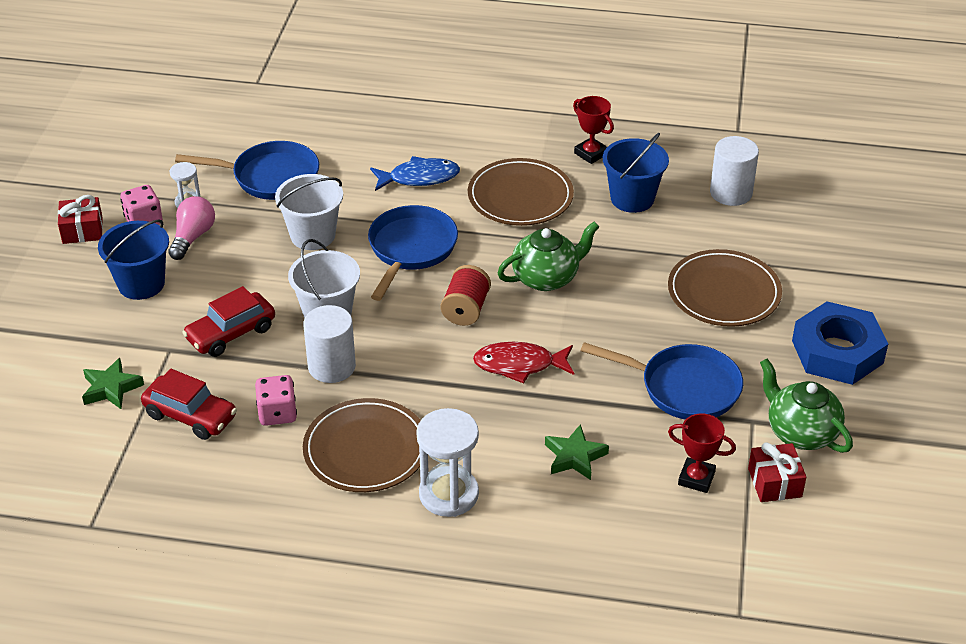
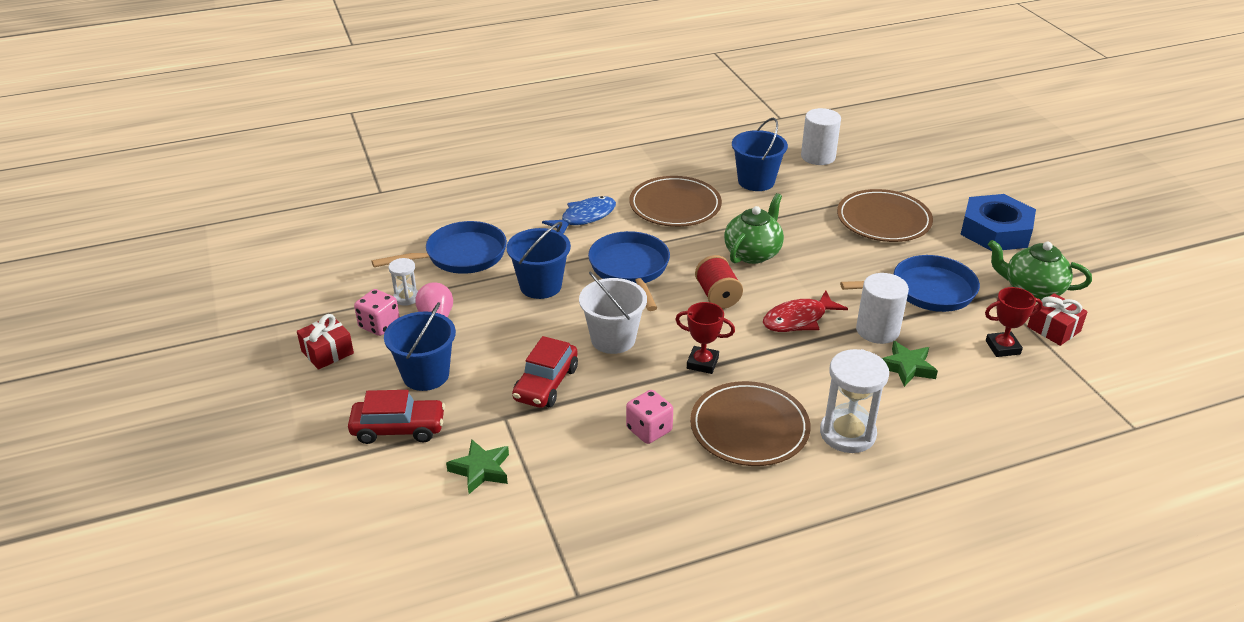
camera: 30 degrees left, 5 degrees down
(190, 416) = (576, 463): red car -> red car (398, 428)
(313, 235) = (540, 286): white bucket -> blue bucket
(331, 366) = (656, 376): white cylinder -> white cylinder (877, 330)
(591, 153) = (695, 162): red trophy -> red trophy (702, 363)

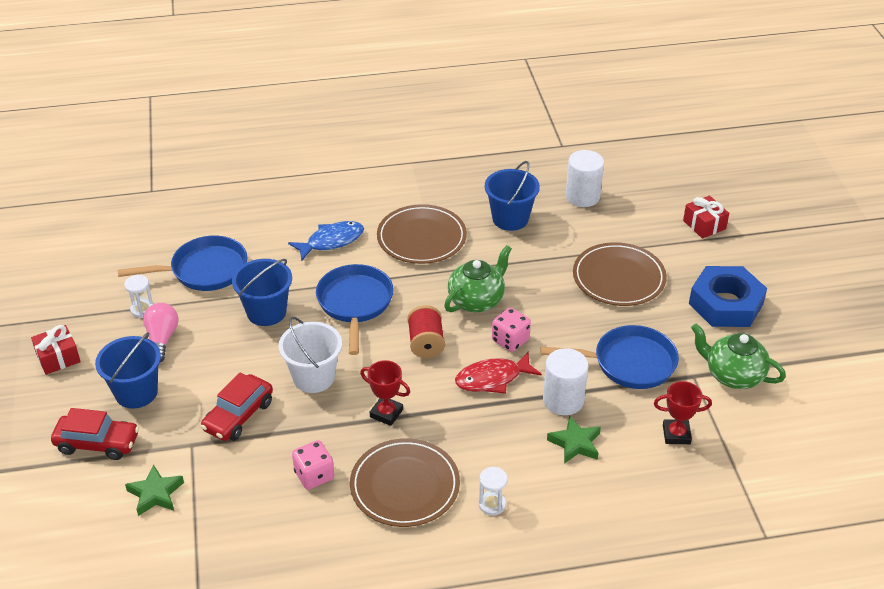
camera: 10 degrees right, 5 degrees up
(379, 325) = (110, 335): pink dice -> pink dice (510, 340)
(847, 433) = (492, 504): white hourglass -> white hourglass, size x0.53
(1054, 329) = (735, 421): red gift -> red gift (704, 225)

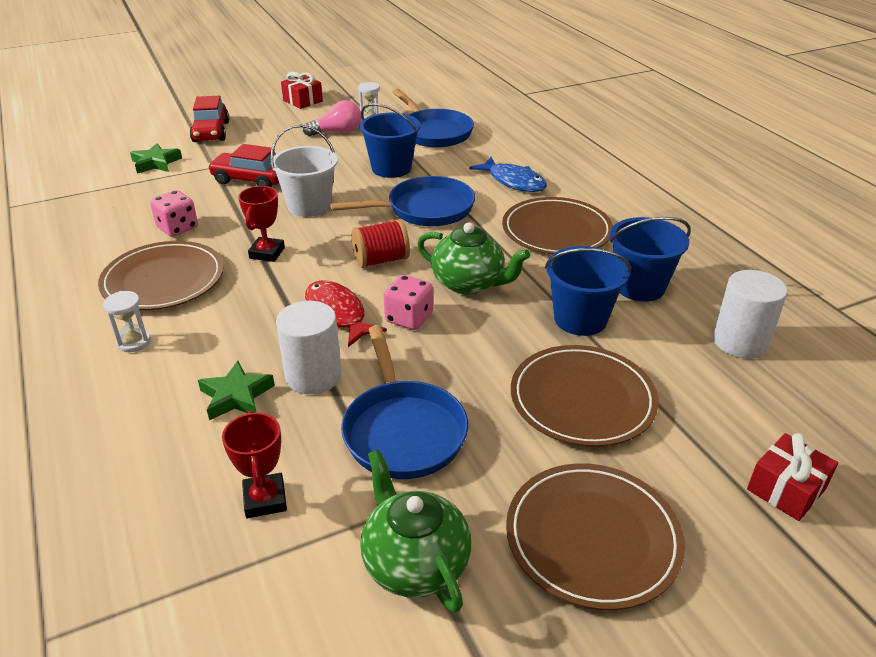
camera: 75 degrees right, 5 degrees down
(136, 392) = (271, 134): blue bucket -> blue bucket (580, 319)
(725, 304) = (592, 538): blue nut -> brown plate
(733, 375) = (415, 563): green teapot -> green teapot turned 45 degrees counterclockwise

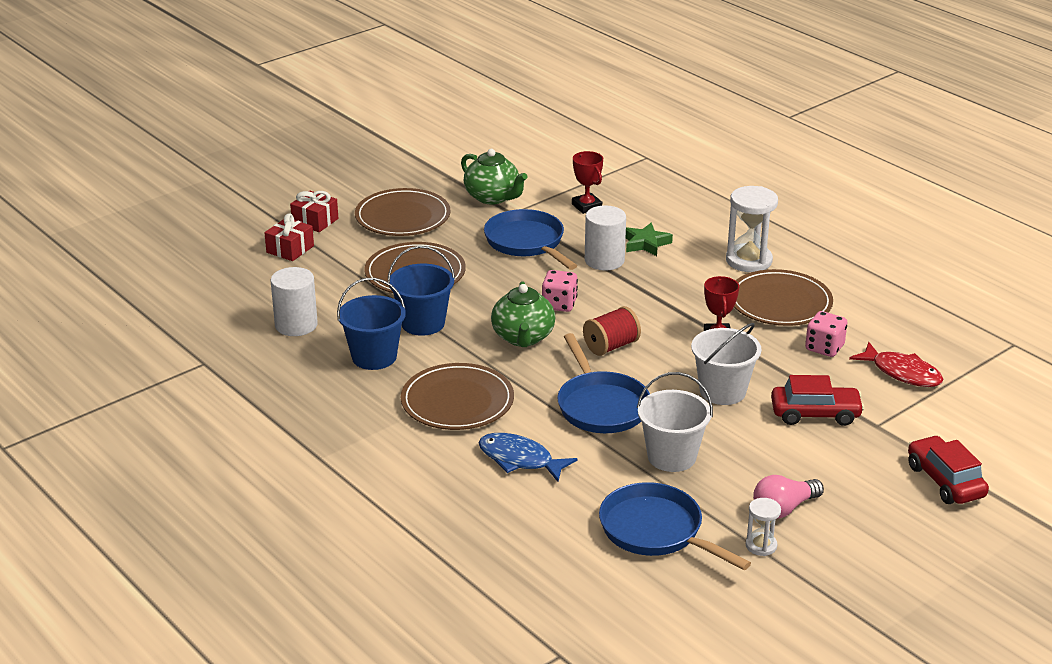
camera: 165 degrees right, 5 degrees down
(134, 342) = (749, 261): white hourglass -> white hourglass, size x1.88
(156, 163) = (946, 420): green star -> none
(303, 101) = (890, 569): red gift -> red gift (315, 221)
(337, 314) = (617, 299): red fish -> red fish (902, 373)
(391, 168) = (671, 457): blue bucket -> white bucket
(425, 209) = (601, 406): blue pan -> blue pan turned 75 degrees counterclockwise
(469, 283) = (523, 338): green teapot -> green teapot turned 105 degrees counterclockwise

